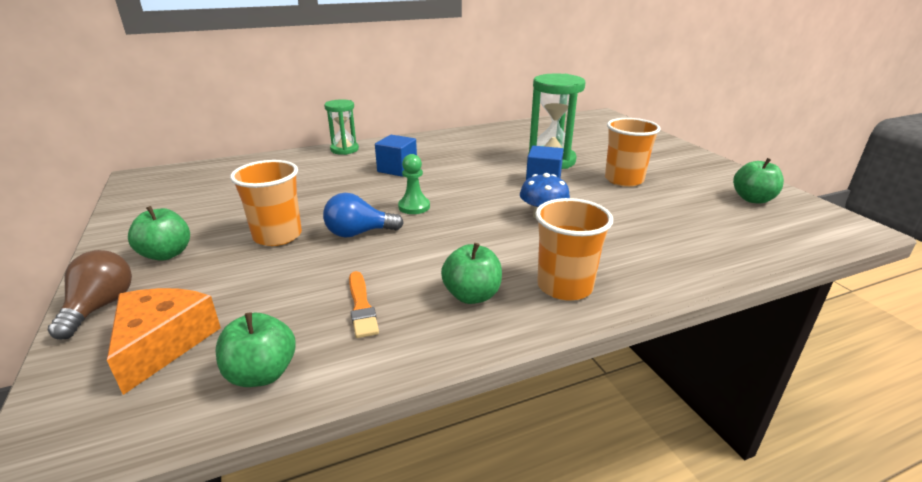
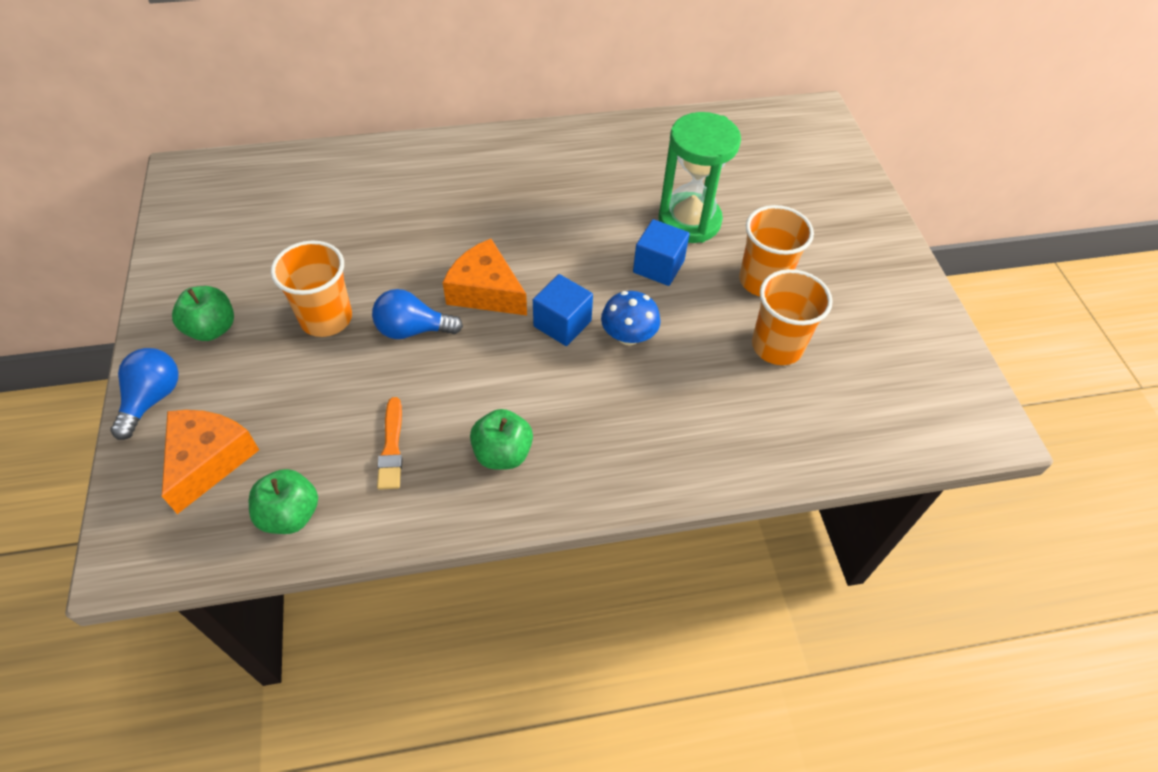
camera: 10 degrees right, 25 degrees up
(100, 307) = (153, 399): brown light bulb -> blue light bulb
(344, 150) = (431, 149): green hourglass -> none
(397, 169) = (486, 207): blue cube -> blue cube (562, 323)
(414, 207) = (486, 291): green pawn -> orange cheese
(564, 286) = (601, 459): orange cup -> orange cup (777, 346)
(753, 199) = (904, 351): green apple -> none

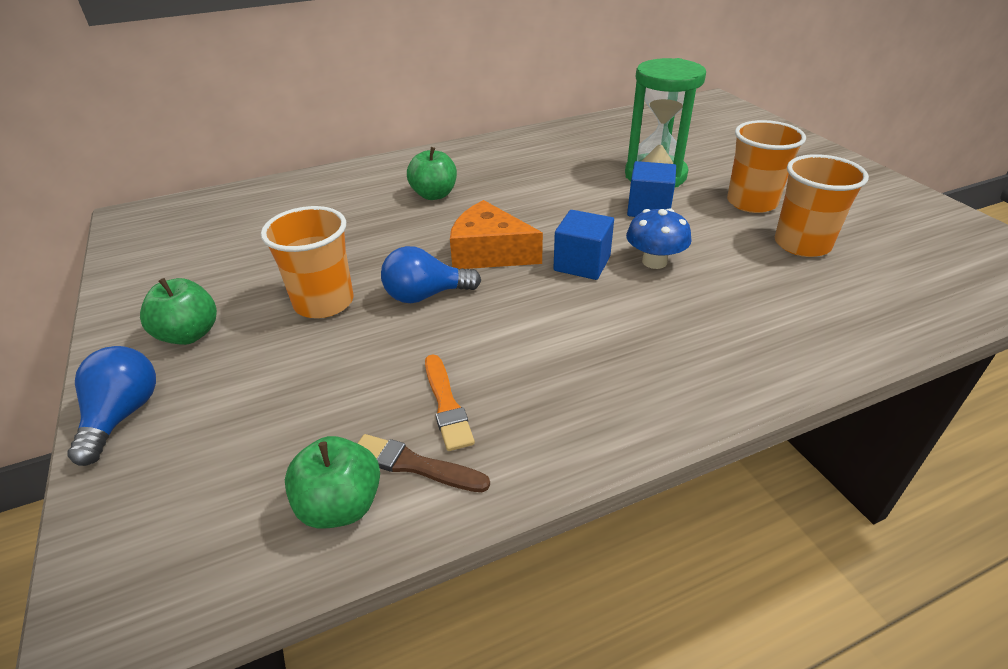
camera: 10 degrees left, 15 degrees down
(208, 460) = (211, 466): orange cheese -> none
(351, 494) = (414, 465): none -> brown brush
(502, 453) = (581, 384): green apple -> green apple (434, 195)

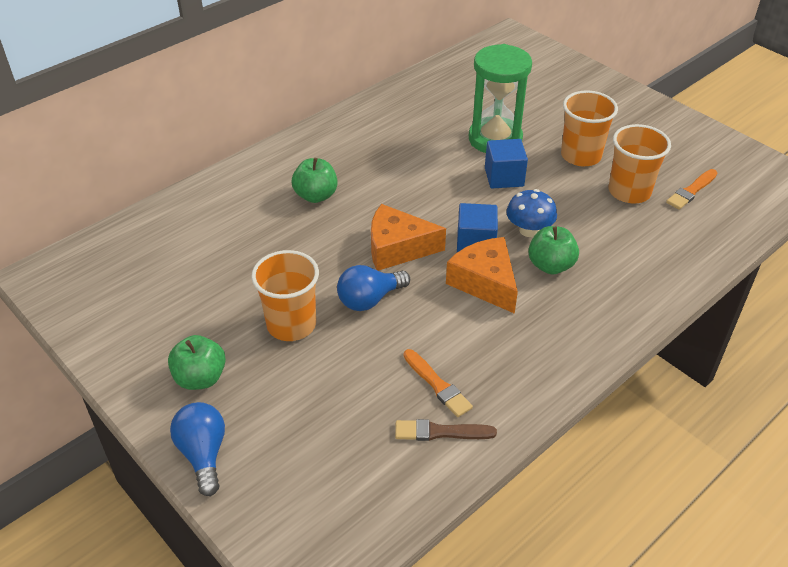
camera: 20 degrees left, 5 degrees up
(341, 505) = (409, 471): green apple -> green apple (550, 265)
(572, 304) = (485, 282): none -> orange cheese
(890, 256) = (691, 191): none -> orange brush

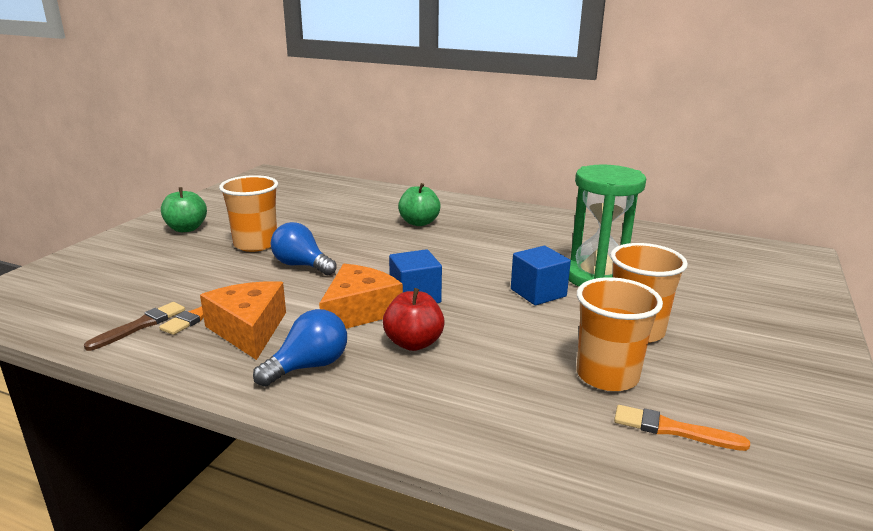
camera: 65 degrees right, 20 degrees down
(203, 454) = (110, 244): blue light bulb -> blue light bulb (309, 366)
(397, 248) = (378, 264): orange cheese -> orange cheese (249, 330)
(440, 432) = (140, 326): brown brush -> brown brush turned 60 degrees clockwise
(529, 230) = (462, 321): blue mushroom -> none
(550, 265) = (413, 343): green apple -> red apple

